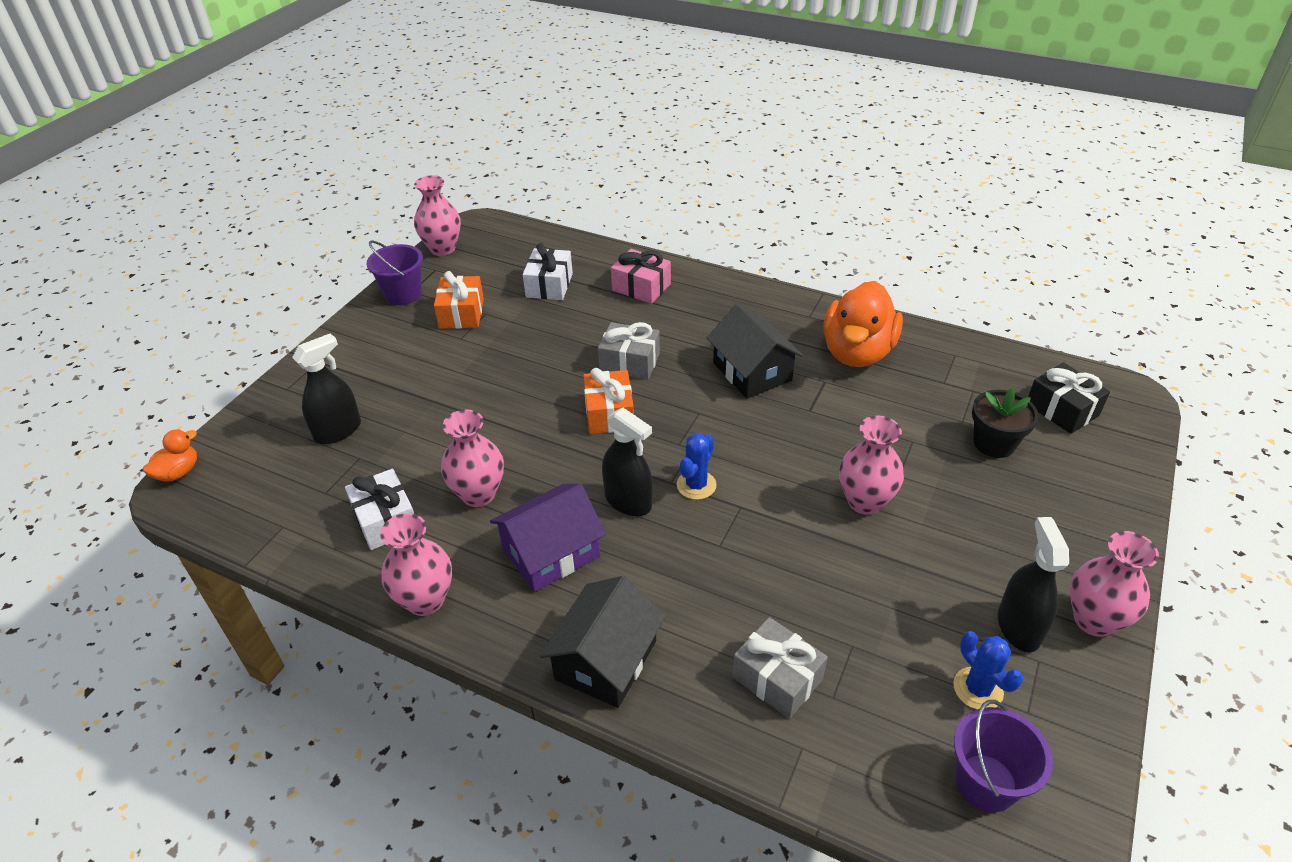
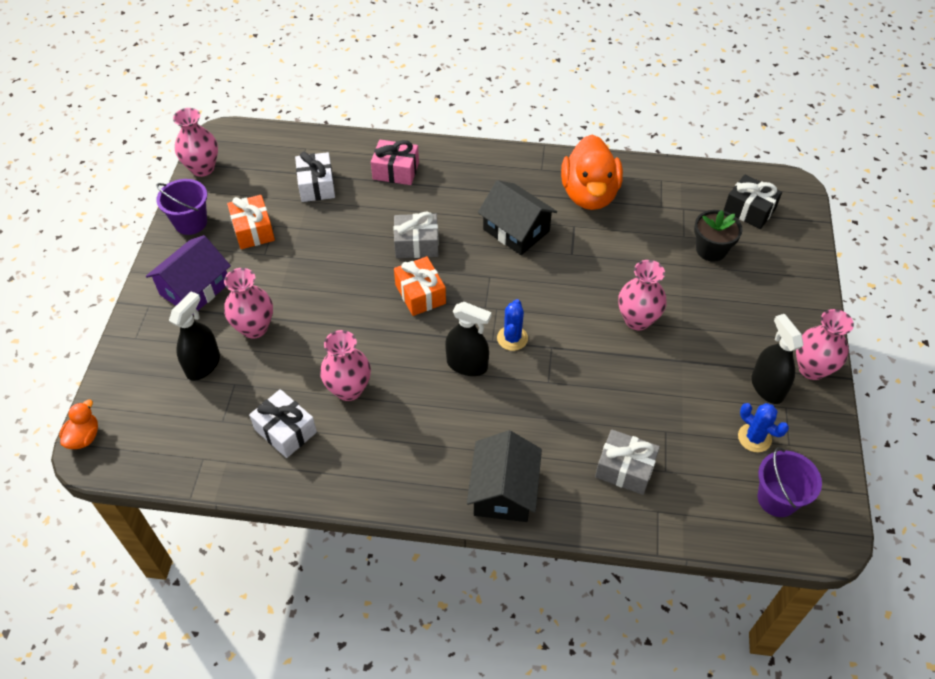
camera: 20 degrees left, 10 degrees up
(425, 600) = (350, 485): pink vase -> pink vase (254, 328)
(551, 553) = (427, 421): purple house -> purple house (195, 289)

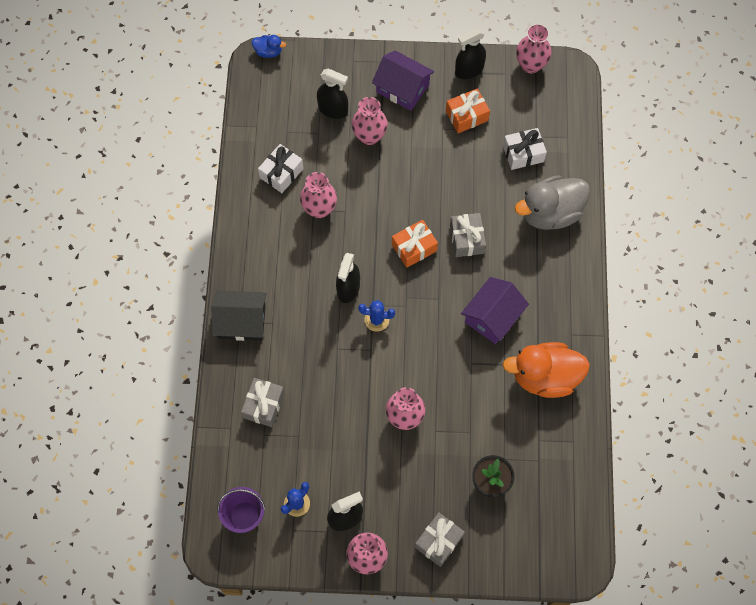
camera: 85 degrees right, 15 degrees up
(84, 437) = (268, 52): orange duck -> blue duck
(190, 222) = (469, 70): purple bucket -> black spray bottle
(396, 171) = (550, 213): pink gift -> grey duck
(516, 230) = (492, 316): black house -> purple house
(749, 210) = (544, 521): black gift -> none
(783, 300) = (439, 541): none -> grey gift

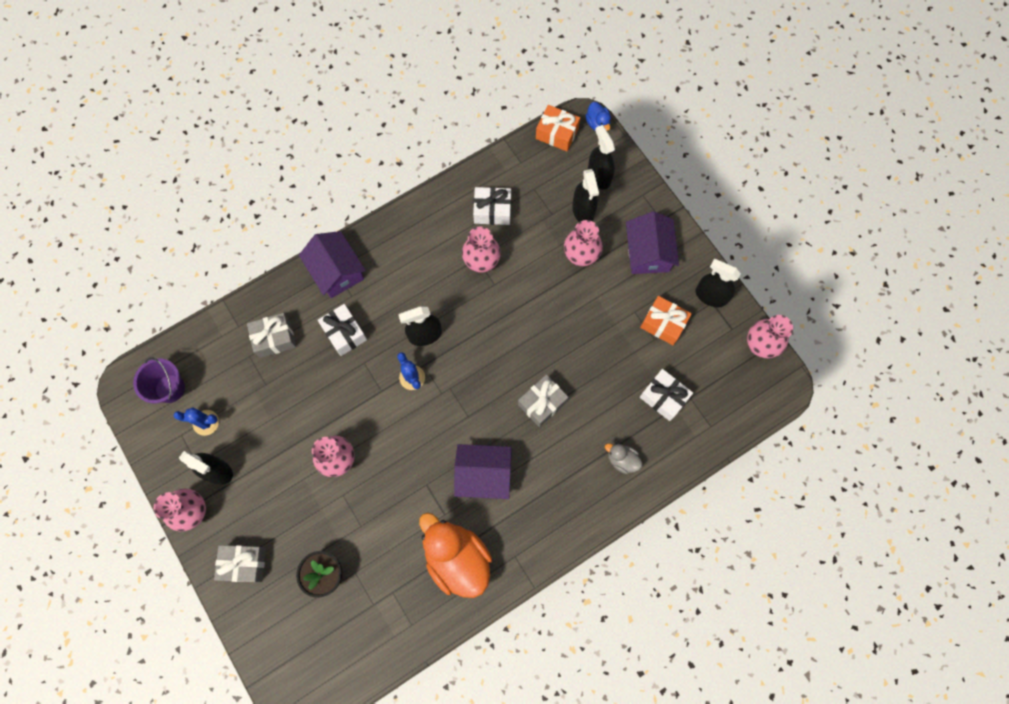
camera: 55 degrees right, 5 degrees up
(241, 321) = (336, 271): black house -> purple house
(300, 348) = (344, 333): none -> white gift
(313, 80) = (599, 176): none -> black spray bottle
(414, 248) = (501, 364): orange gift -> orange gift (557, 133)
(550, 213) = (622, 460): grey duck -> grey duck, size x0.46

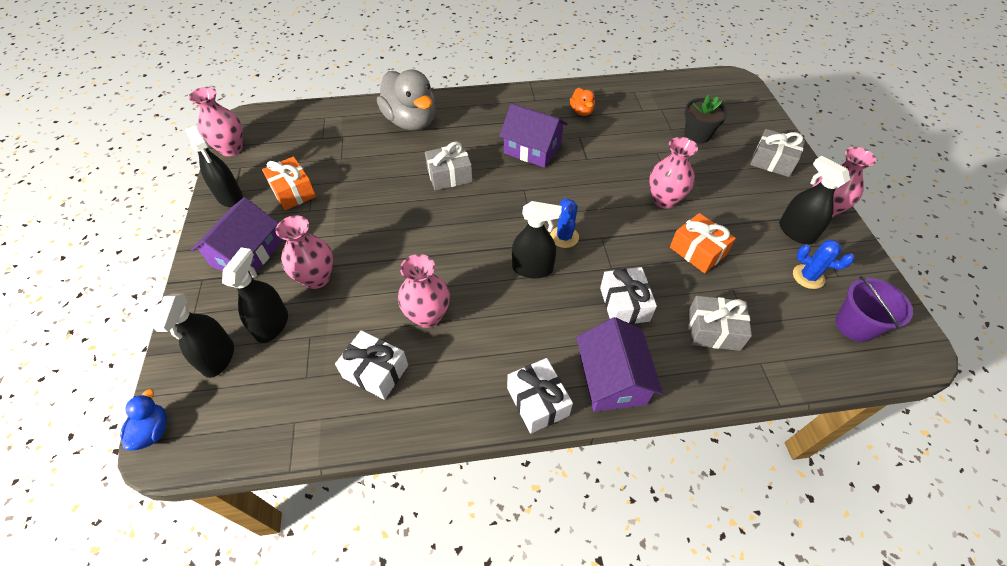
camera: 155 degrees left, 20 degrees down
(457, 558) = (581, 111): orange duck -> orange duck, size x0.46
(557, 133) = (215, 443): orange gift -> orange gift (697, 251)
(622, 460) = (411, 121): grey duck -> grey duck, size x2.17
(663, 397) = (343, 145): white gift -> white gift (537, 401)

